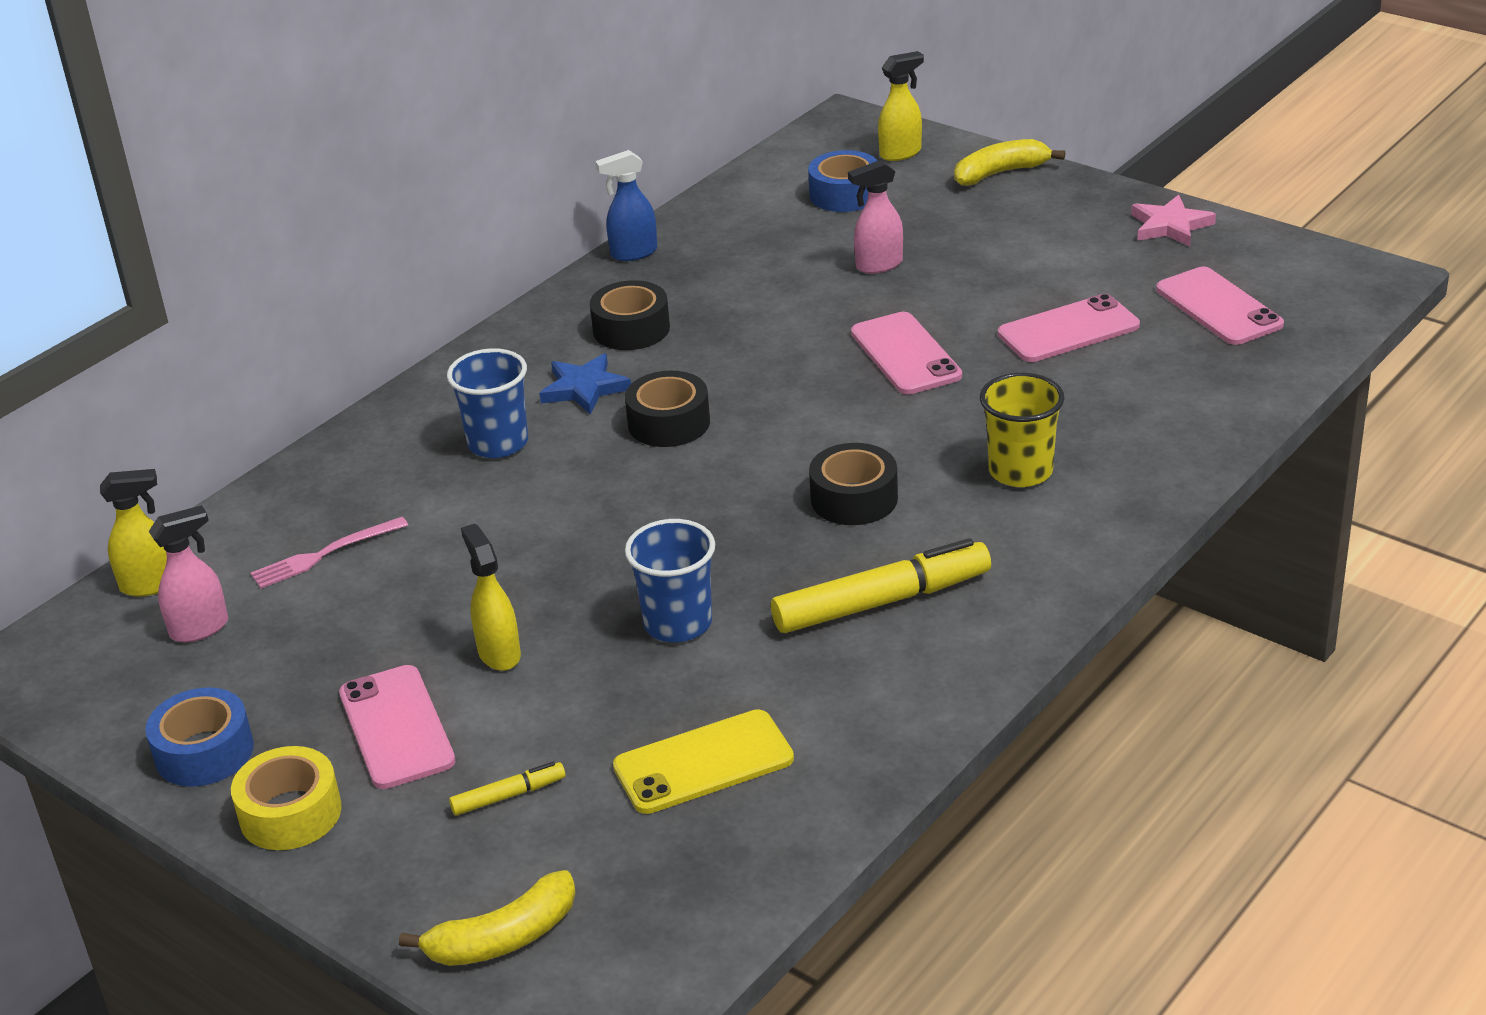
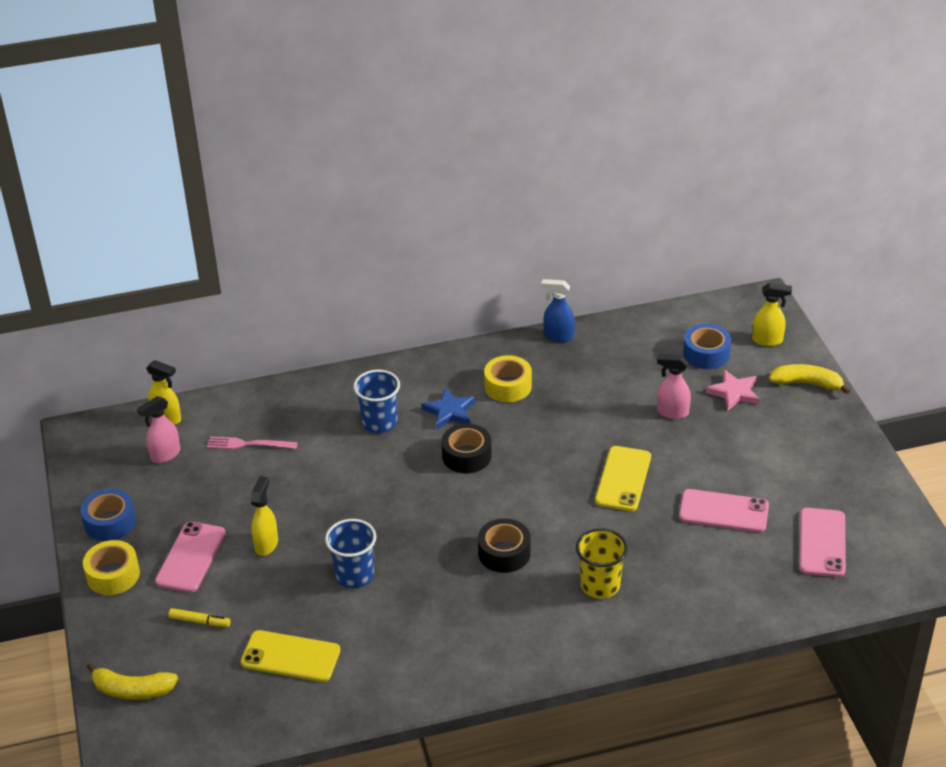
camera: 35 degrees right, 5 degrees up
(200, 628) = (165, 455): pink spray bottle -> pink spray bottle turned 135 degrees clockwise
(631, 329) = (508, 386): black tape -> yellow tape
(882, 602) = (454, 620): yellow marker -> none
(905, 354) = (623, 479): pink phone -> yellow phone
(1170, 226) = (860, 472): pink star -> pink star (734, 393)

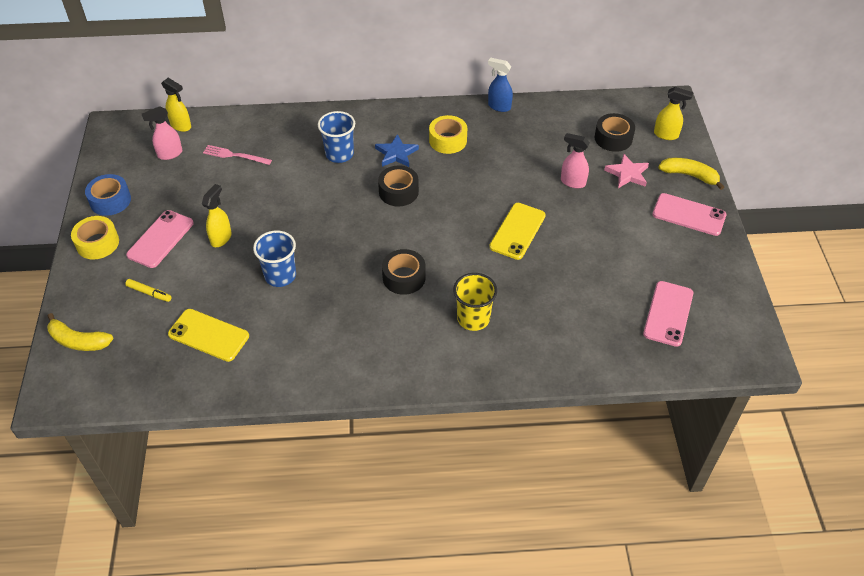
camera: 10 degrees right, 10 degrees up
(706, 354) = (613, 138): blue tape -> black tape
(723, 511) = (592, 272): pink phone -> pink phone (689, 215)

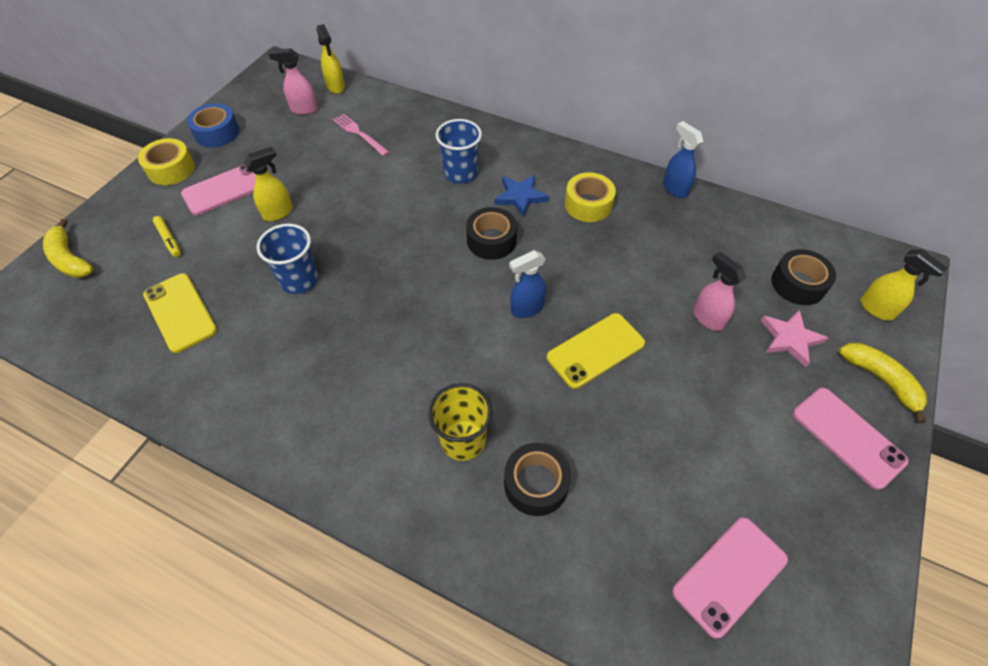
camera: 30 degrees right, 5 degrees up
(404, 277) = (422, 345): black tape -> black tape (536, 484)
(455, 225) = (526, 308): none -> blue spray bottle

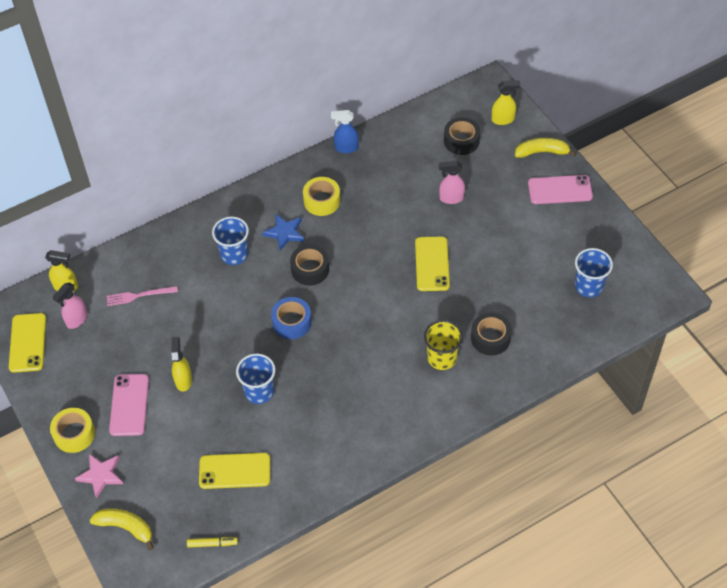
camera: 55 degrees left, 0 degrees up
(70, 259) = (125, 527): yellow banana -> yellow banana turned 150 degrees counterclockwise
(169, 239) = (156, 458): yellow marker -> yellow marker (212, 544)
(217, 133) = (55, 389): blue tape -> blue tape (292, 322)
(259, 94) = (27, 343): none -> yellow phone
(526, 308) = (378, 280): blue spray bottle -> none
(729, 575) = (588, 286): pink phone -> blue cup
(790, 339) = (491, 171): pink star -> pink star (101, 475)

